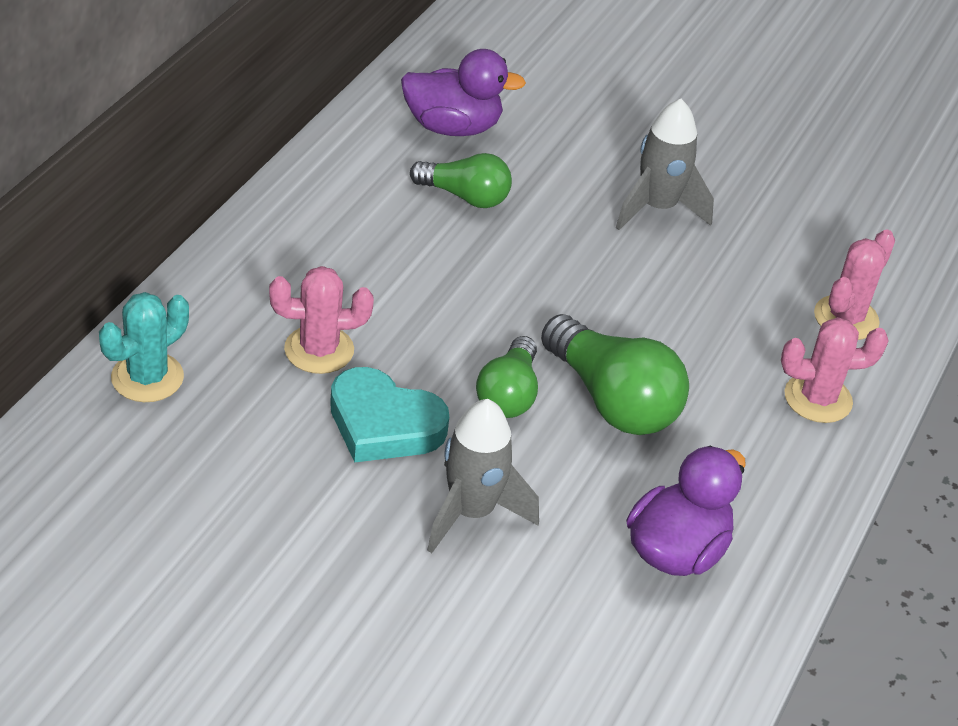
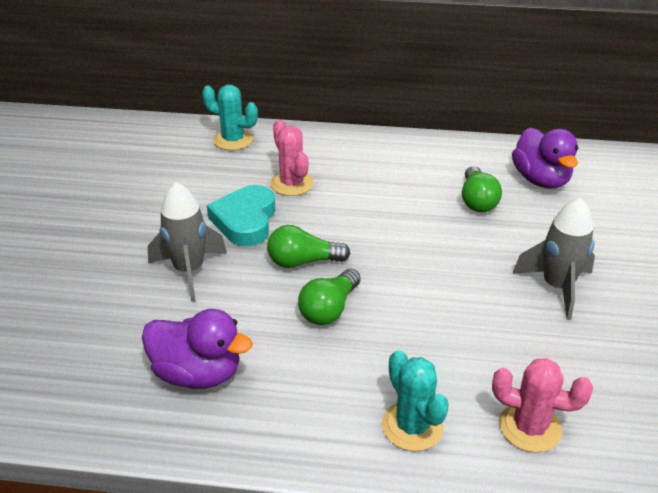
camera: 75 degrees right, 5 degrees down
(612, 401) = (329, 309): green light bulb -> green light bulb, size x0.64
(818, 398) = (412, 426): pink cactus -> turquoise cactus

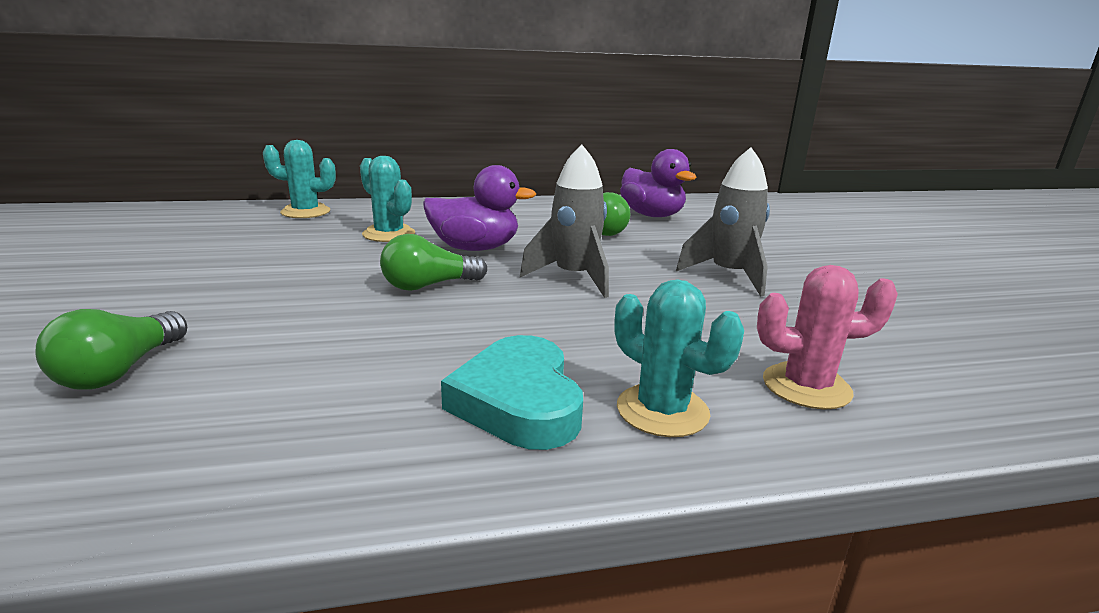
camera: 20 degrees left, 15 degrees down
(189, 271) = (269, 308): grey rocket -> grey rocket (574, 278)
(198, 373) = (306, 406): purple duck -> purple duck (475, 248)
(245, 220) = (339, 262): turquoise heart -> turquoise heart (518, 402)
(291, 184) = (389, 234): pink cactus -> turquoise cactus
(329, 309) = (482, 319): green light bulb -> green light bulb (120, 371)

